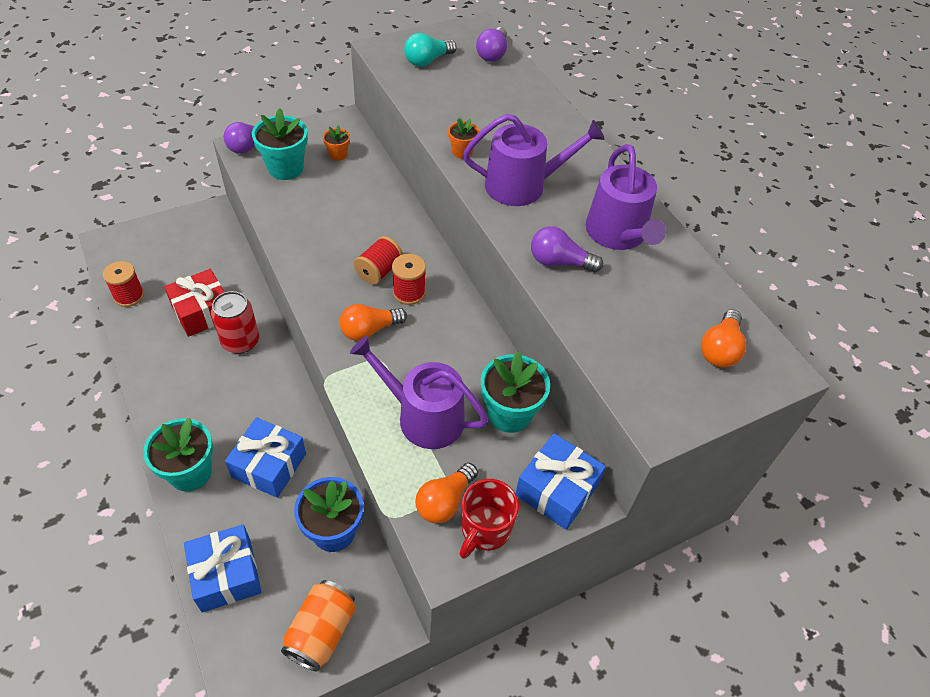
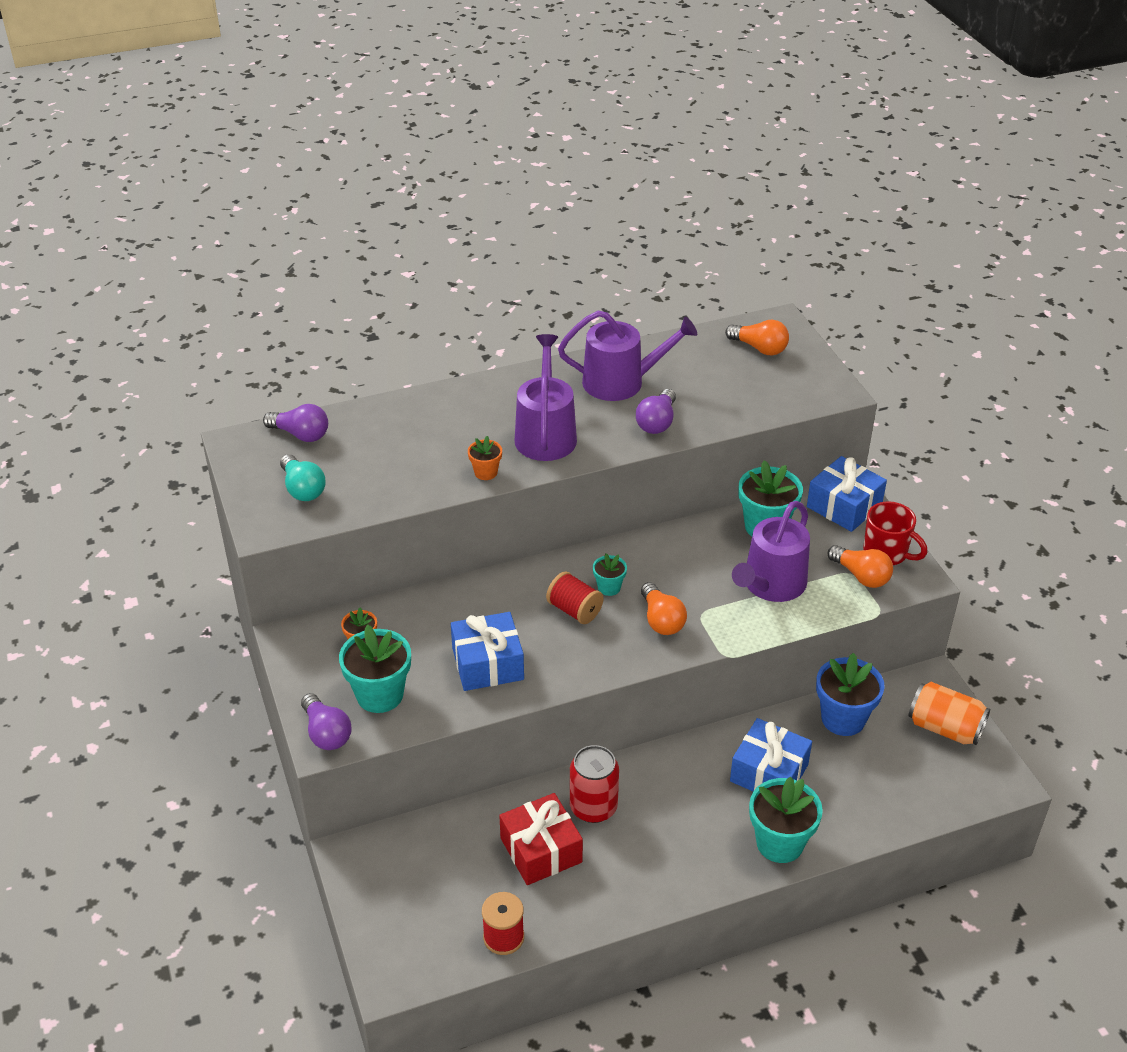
camera: 80 degrees left, 10 degrees down
(226, 575) = (896, 803): blue gift -> blue gift (488, 664)
(409, 292) = (609, 587): red spool -> turquoise flower pot

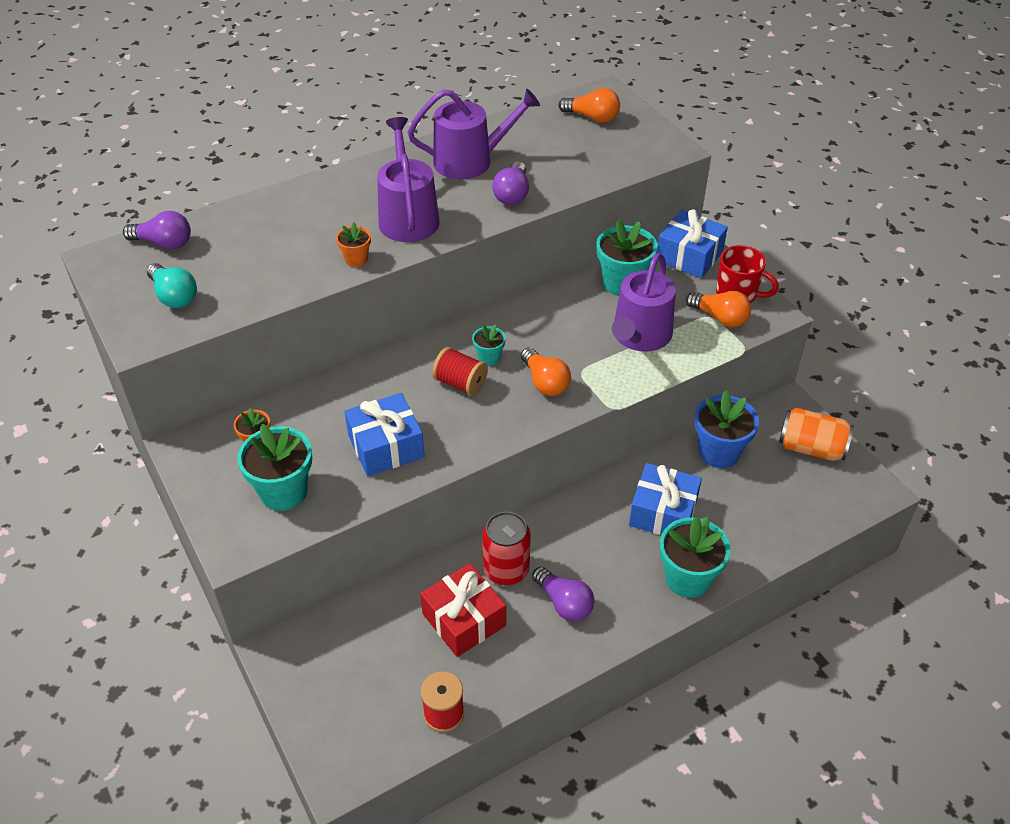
camera: 10 degrees left, 5 degrees up
(326, 733) = (235, 538): purple light bulb -> purple light bulb (564, 603)

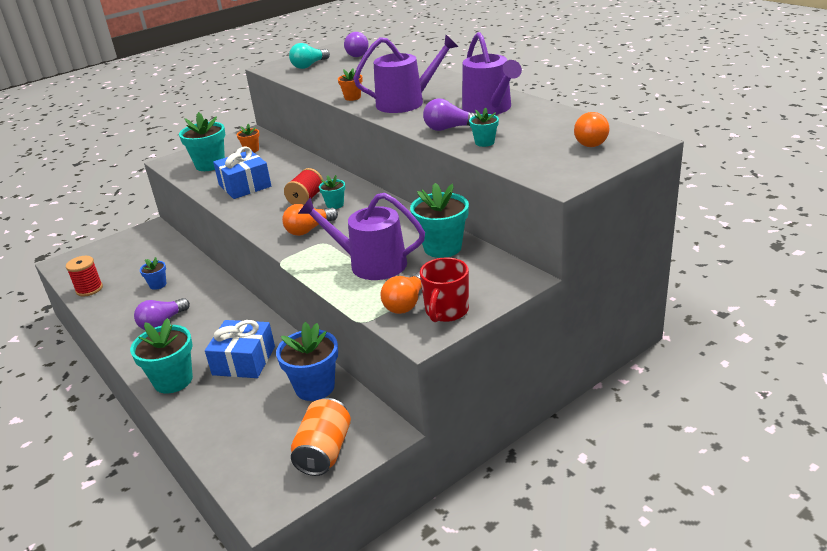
camera: 85 degrees right, 15 degrees down
(464, 619) = (158, 285): red gift -> blue flower pot
(506, 569) = (196, 294): red can -> none
(563, 177) = (484, 142): none -> turquoise flower pot
(689, 256) = (498, 278): blue gift -> none

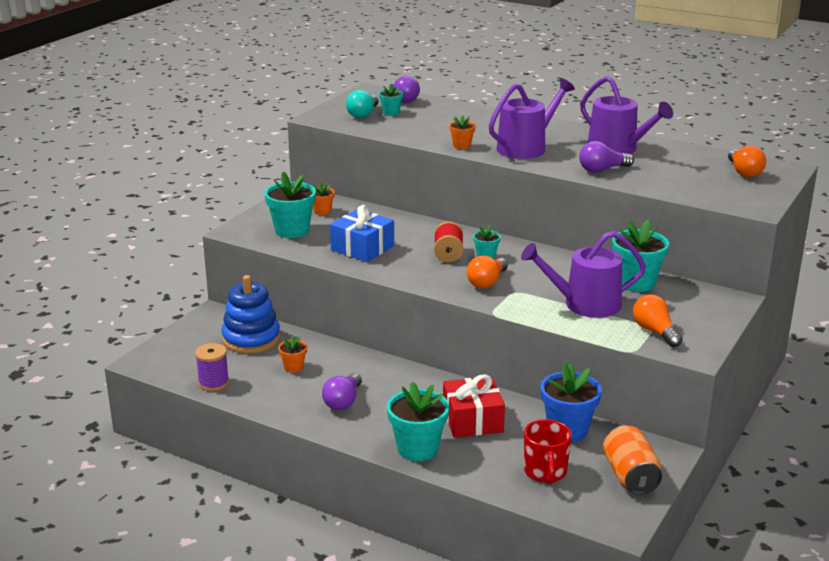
camera: 25 degrees left, 5 degrees down
(89, 289) = (213, 383): red spool -> purple spool
(153, 254) = (251, 339): none -> blue stacking toy
(158, 285) = (293, 367): blue flower pot -> orange flower pot
(244, 360) = (472, 420): blue gift -> red gift
(406, 303) = (655, 332): orange light bulb -> orange light bulb turned 150 degrees clockwise
(446, 311) = (696, 333): red mug -> red mug (545, 472)
(484, 142) = (651, 180): turquoise flower pot -> turquoise flower pot (391, 113)

